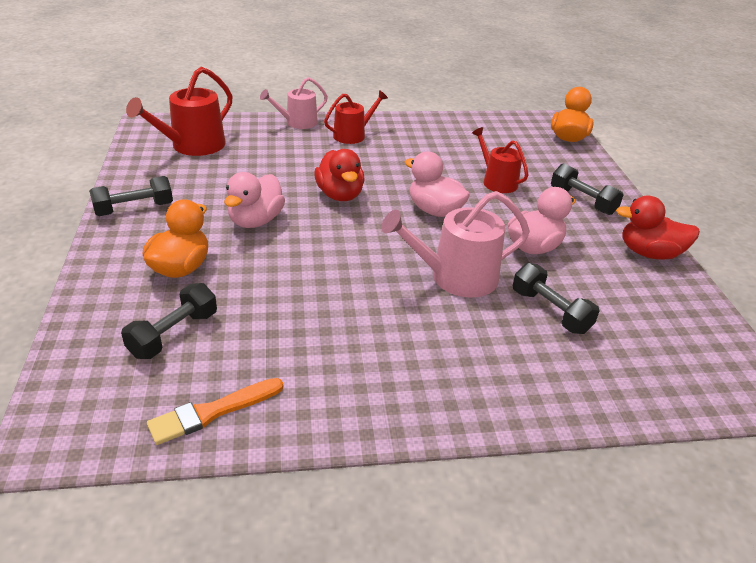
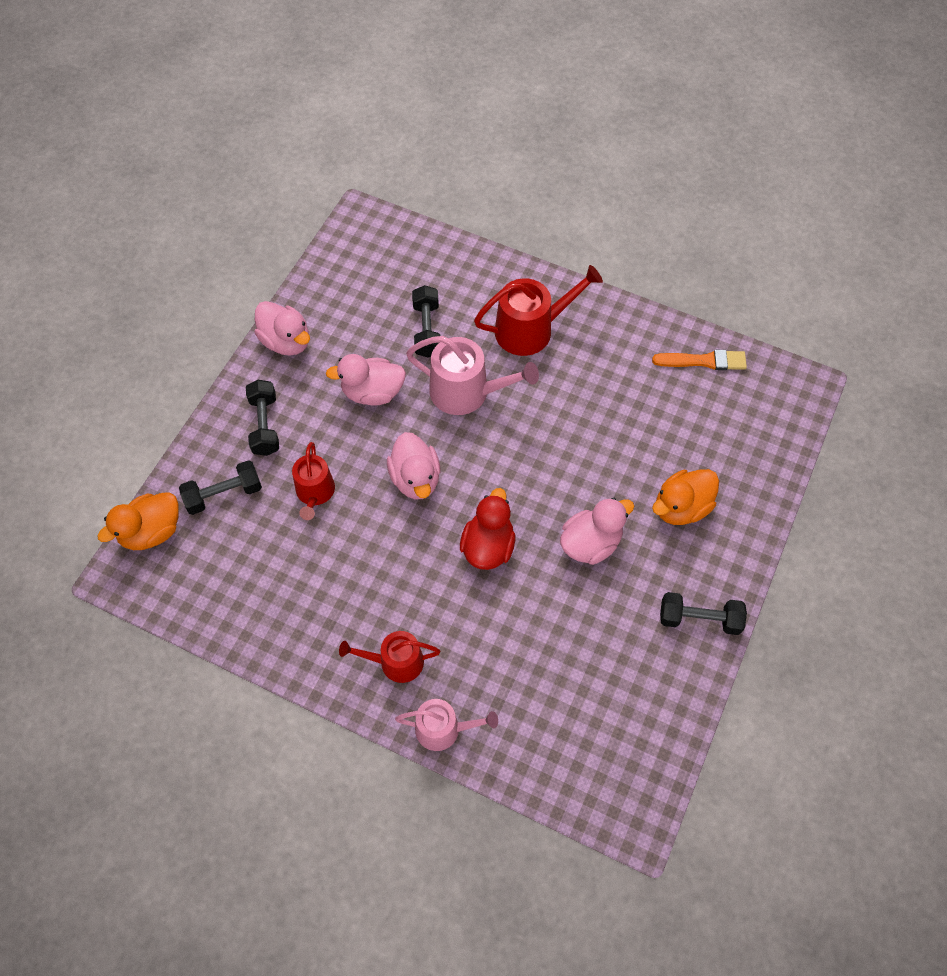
camera: 145 degrees left, 25 degrees up
(174, 334) = (708, 436): black dumbbell -> black dumbbell (224, 494)
(193, 146) = (598, 728): red watering can -> red watering can (531, 329)
(649, 253) = (286, 341): red duck -> pink duck

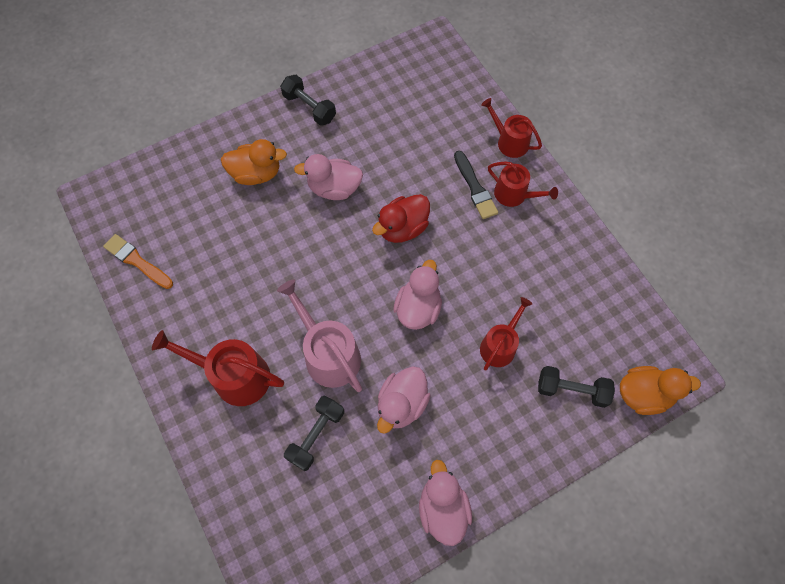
camera: 145 degrees left, 5 degrees up
(265, 425) = (507, 432): black dumbbell -> none
(372, 392) = (401, 404): pink duck -> pink duck turned 90 degrees clockwise
(443, 729) = (509, 142): pink watering can -> red watering can
(444, 641) = (475, 188): none -> black brush

